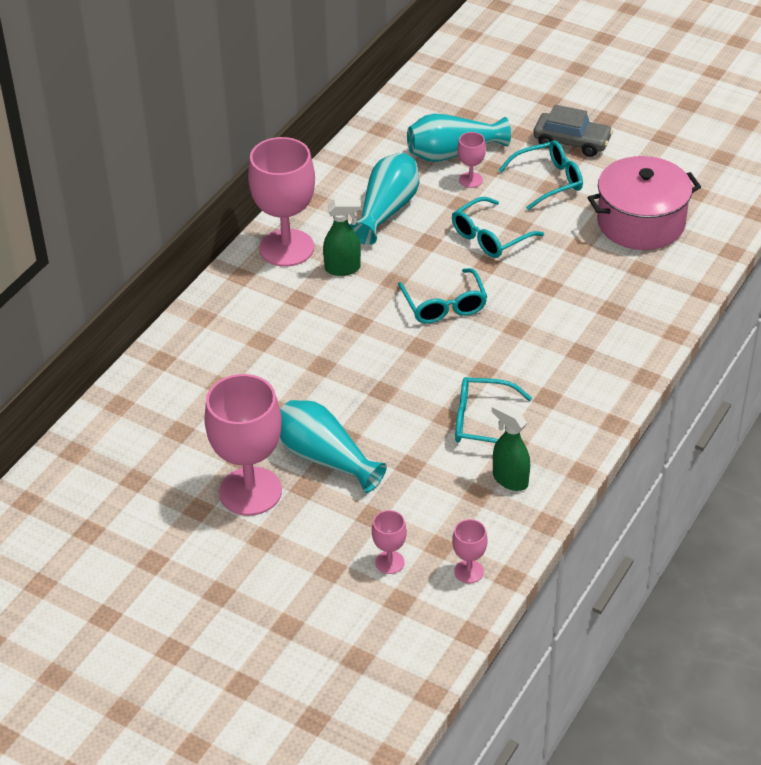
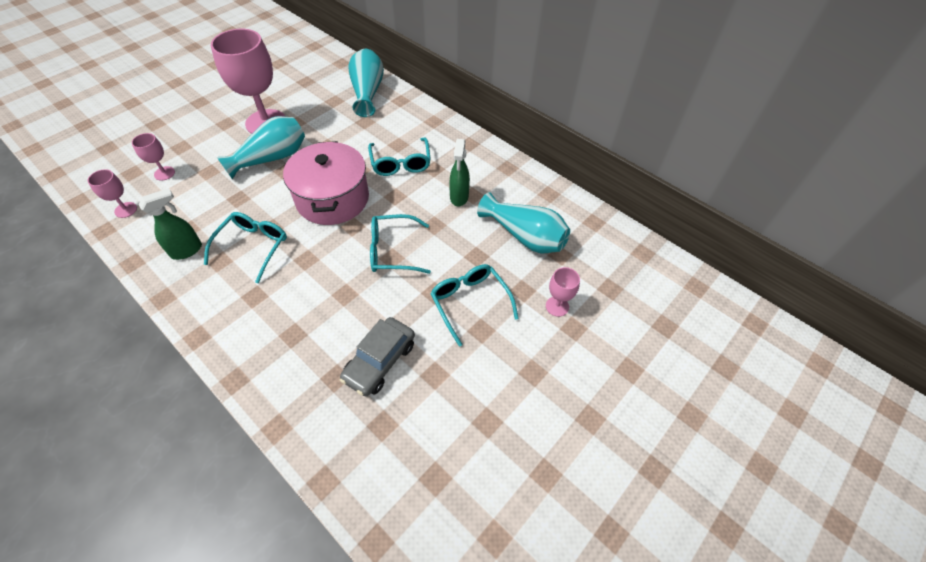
camera: 100 degrees right, 10 degrees up
(286, 248) = (493, 170): pink goblet -> none
(453, 153) = (601, 301): turquoise vase -> turquoise vase (367, 92)
(548, 181) = (544, 374): turquoise glasses -> turquoise glasses (401, 163)
(571, 142) = (610, 417): grey car -> grey car (380, 361)
(641, 222) = (455, 450): pink pot -> pink pot (332, 199)

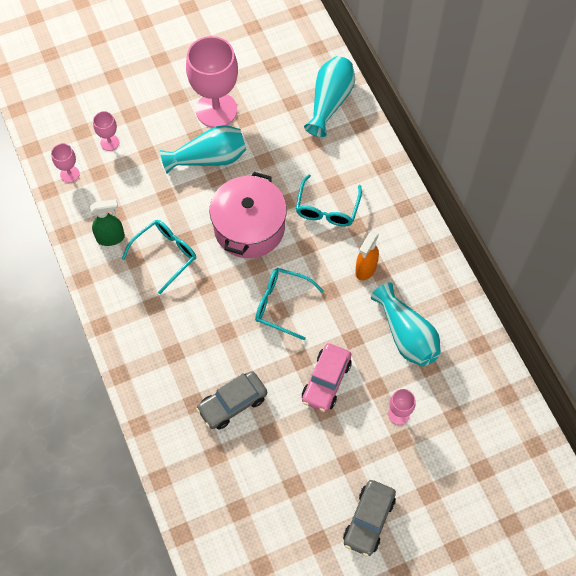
camera: 25 degrees right, 10 degrees up
(459, 197) = (365, 269): green spray bottle -> orange spray bottle
(470, 302) = (326, 381): turquoise glasses -> pink car
(586, 425) = (368, 520): none -> grey car

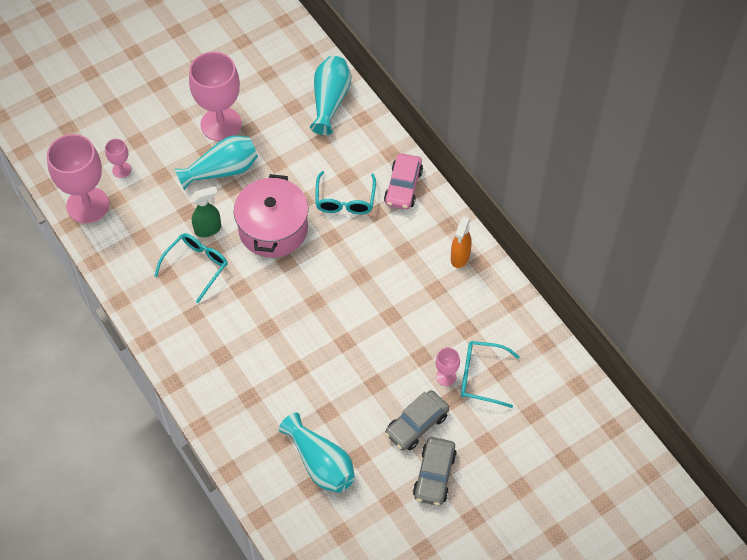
camera: 10 degrees left, 5 degrees down
(69, 174) = (87, 205): pink goblet -> pink goblet, size x2.22
(111, 238) = (140, 259): green spray bottle -> green spray bottle (208, 229)
(232, 403) = (286, 392): grey car -> grey car (416, 424)
(281, 304) = (317, 295): turquoise glasses -> turquoise glasses (481, 377)
(326, 381) = (372, 357): pink car -> pink car (403, 187)
(365, 269) = (391, 250): orange spray bottle -> orange spray bottle (460, 257)
(406, 335) = (440, 304): turquoise vase -> turquoise vase (320, 463)

